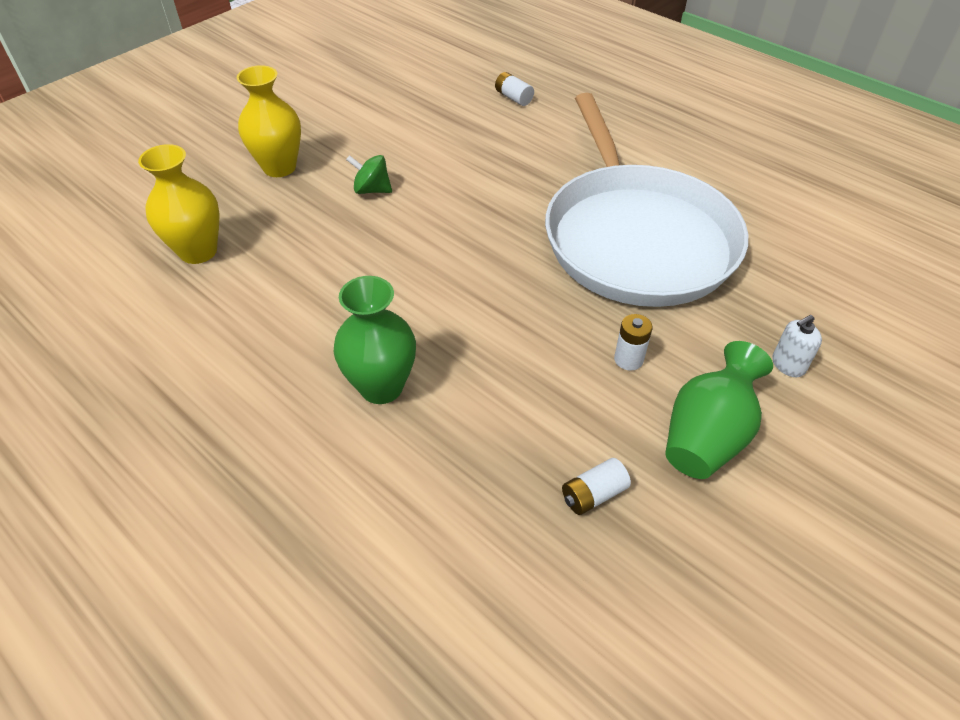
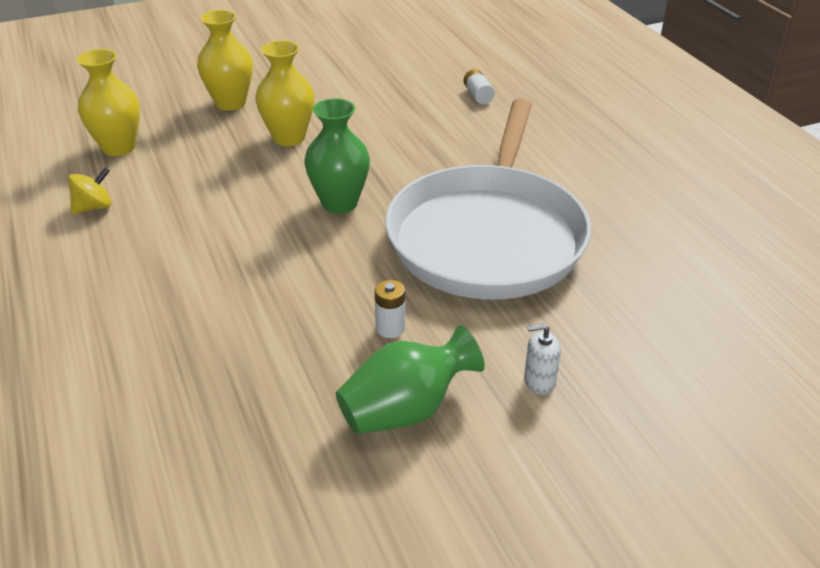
camera: 25 degrees right, 10 degrees down
(229, 329) = (94, 207): none -> yellow spinning top
(372, 190) = (289, 138): green spinning top -> yellow vase
(381, 387) = (168, 282): green vase -> green vase (339, 203)
(593, 495) = (264, 418): white battery -> none

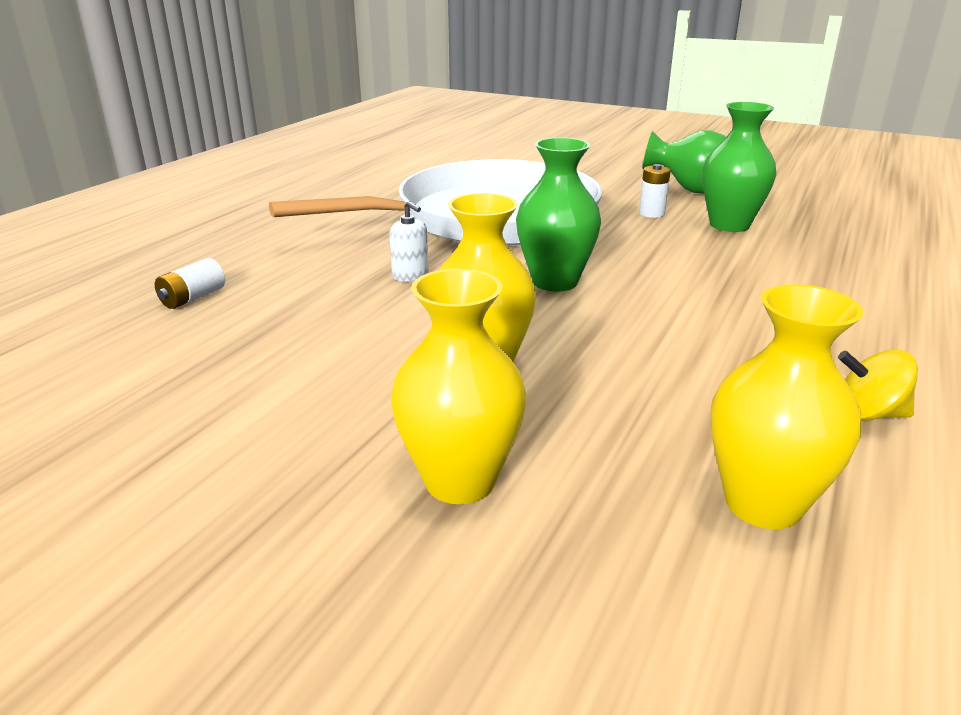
camera: 130 degrees left, 10 degrees down
(308, 353) = (729, 225): none -> green vase
(539, 381) = (602, 174): white soap dispenser -> white soap dispenser (410, 275)

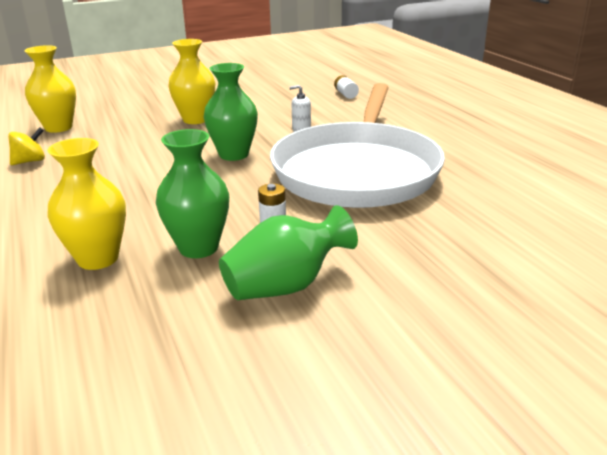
camera: 130 degrees right, 0 degrees up
(460, 481) = (152, 102): yellow vase -> yellow vase (98, 258)

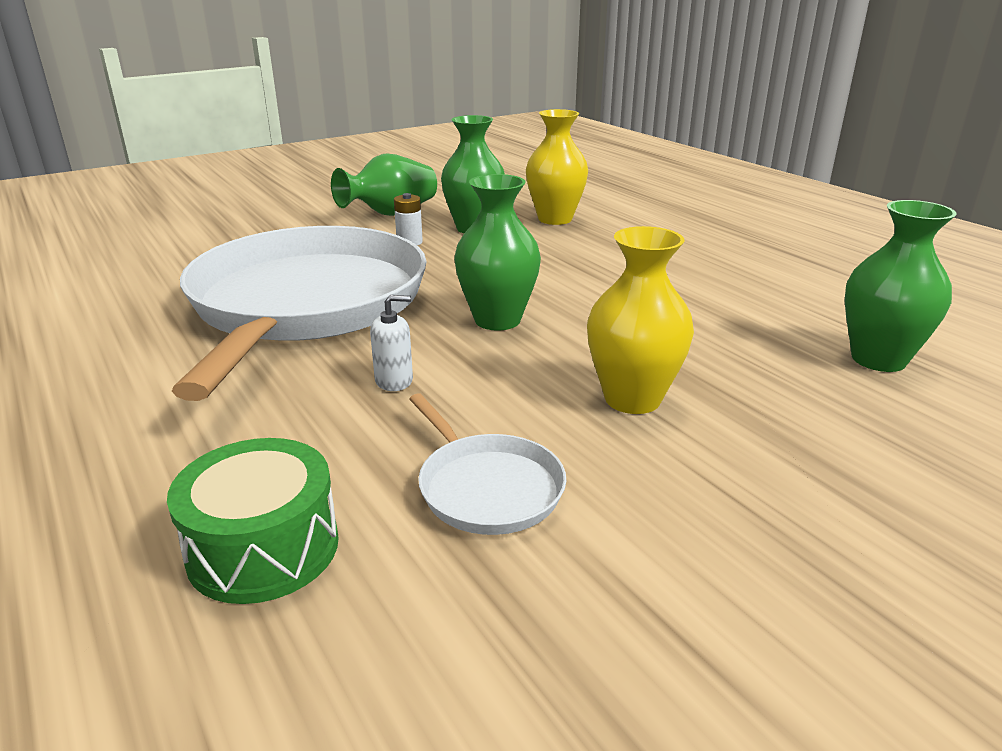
camera: 170 degrees right, 0 degrees up
(30, 161) = (790, 294): yellow spinning top -> none
(58, 128) = (878, 359): yellow vase -> green vase
(272, 101) = (487, 487): none -> white pan
(346, 94) = (263, 548): white battery -> green drum

